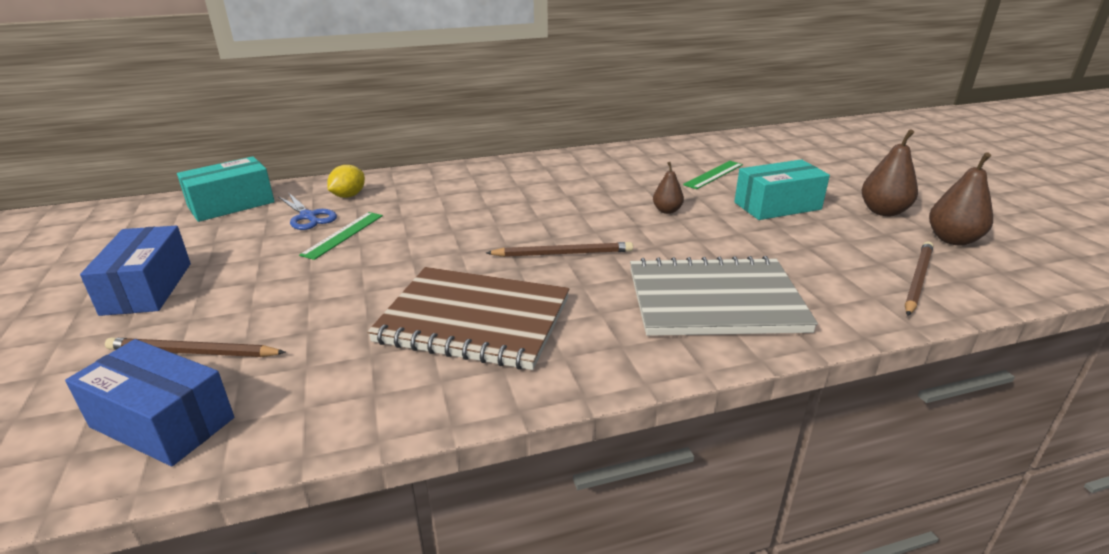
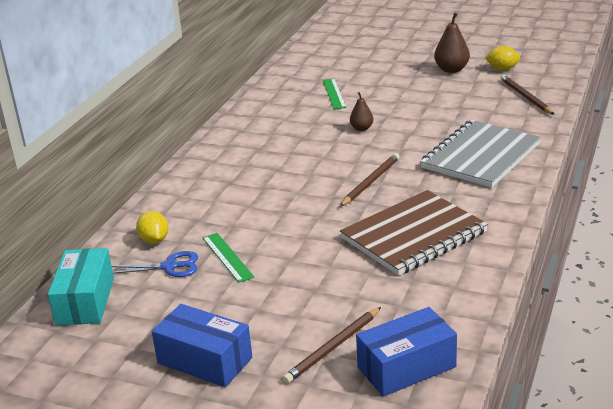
camera: 50 degrees left, 0 degrees up
(777, 206) = (404, 94): turquoise box -> none
(952, 240) = (502, 69): brown pear -> yellow lemon

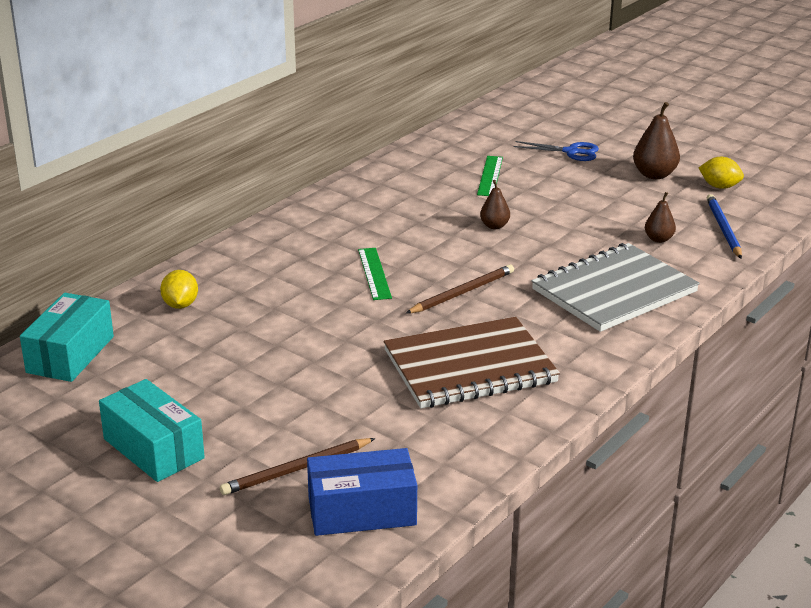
camera: 15 degrees right, 0 degrees up
(169, 266) = (179, 338): blue scissors -> blue scissors (571, 152)
(204, 360) = (153, 448): blue box -> turquoise box
(227, 257) = (247, 342): green ruler -> green ruler (374, 273)
(486, 113) = (658, 239): none -> brown pear
(525, 97) = (723, 229): brown pencil -> blue pencil

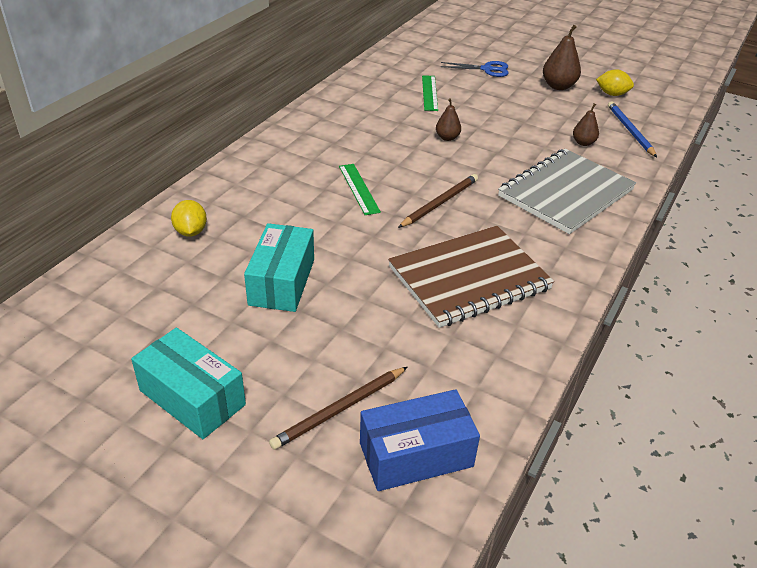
camera: 10 degrees left, 10 degrees up
(70, 354) = (93, 293): turquoise box -> turquoise box (282, 282)

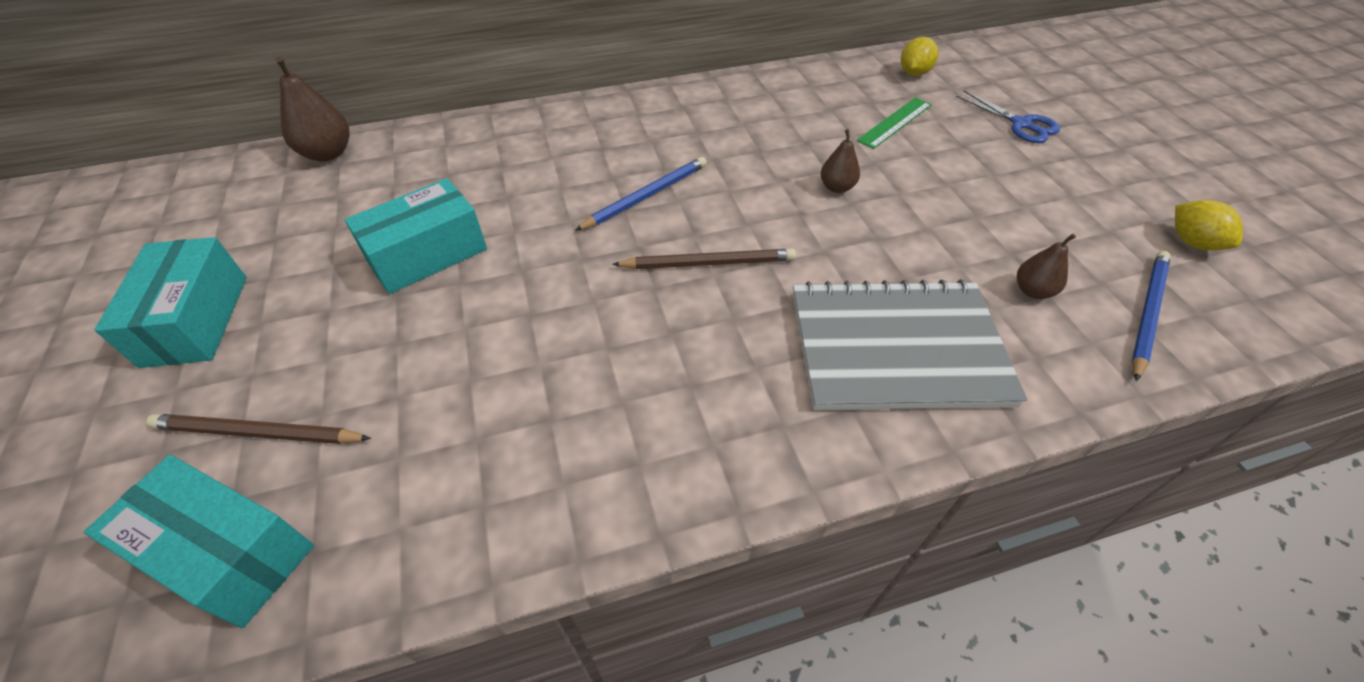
camera: 45 degrees right, 10 degrees up
(191, 232) = (438, 157): yellow lemon -> yellow lemon (914, 73)
(359, 188) = (646, 196): green ruler -> blue pencil
(416, 454) = (227, 553): blue box -> turquoise box
(469, 278) = (600, 380): brown notebook -> none
(558, 86) = (1107, 191): brown pear -> brown pear (328, 153)

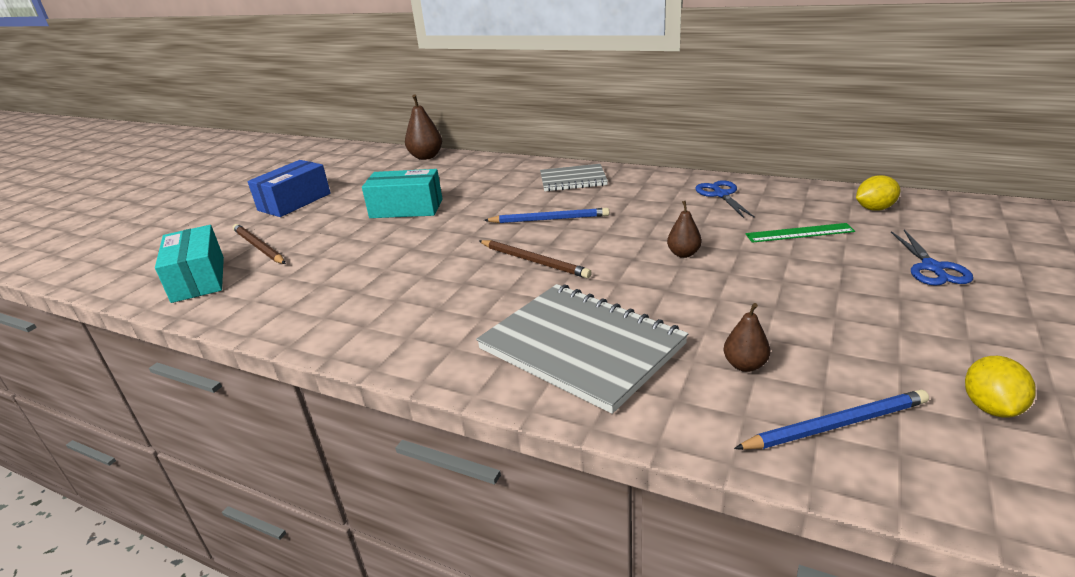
camera: 45 degrees right, 20 degrees down
(196, 320) = (294, 202): turquoise box -> blue box
(597, 127) = (573, 180): none -> grey notebook
(776, 98) = (721, 195): none -> blue scissors

